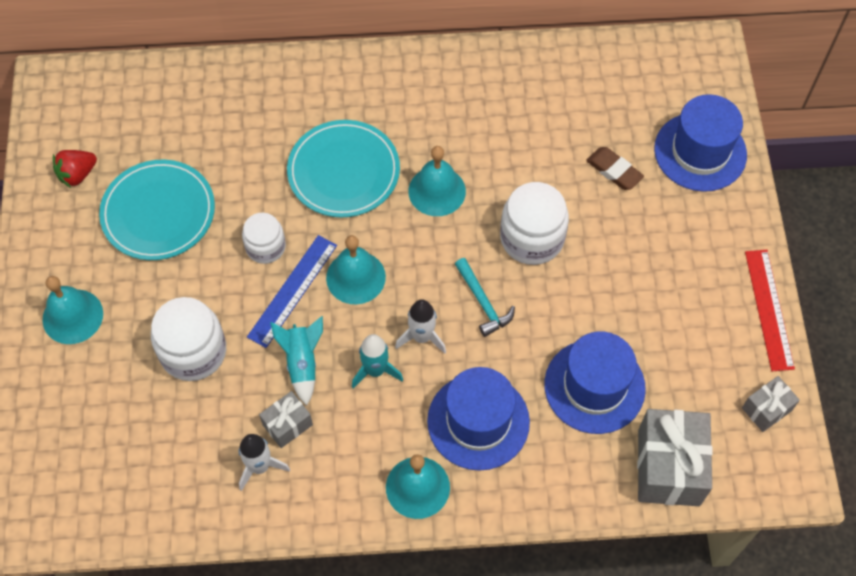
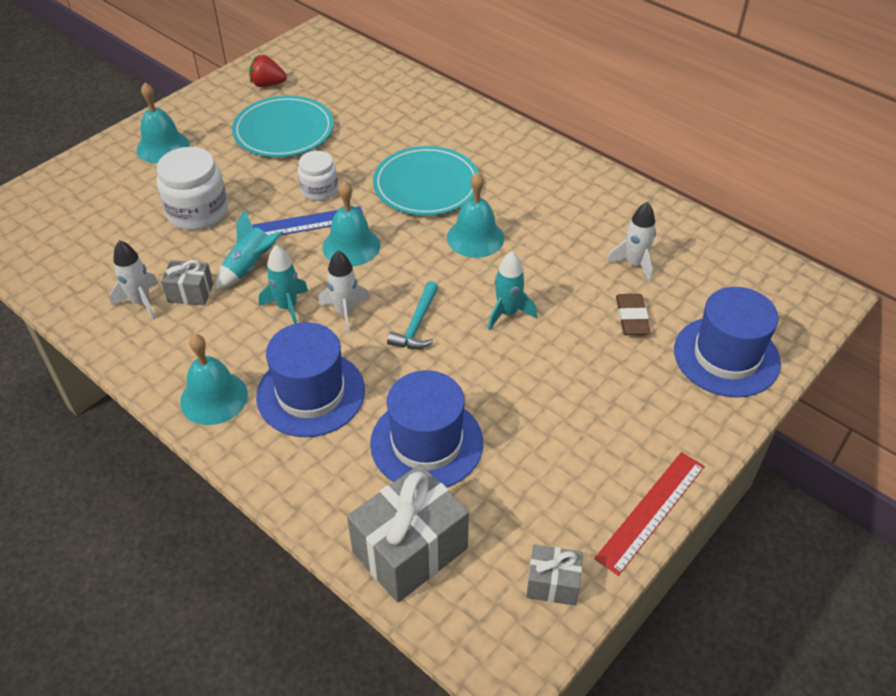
camera: 45 degrees right, 15 degrees down
(532, 238) = (507, 313): white jar -> turquoise rocket
(569, 121) = (634, 264): none -> white rocket

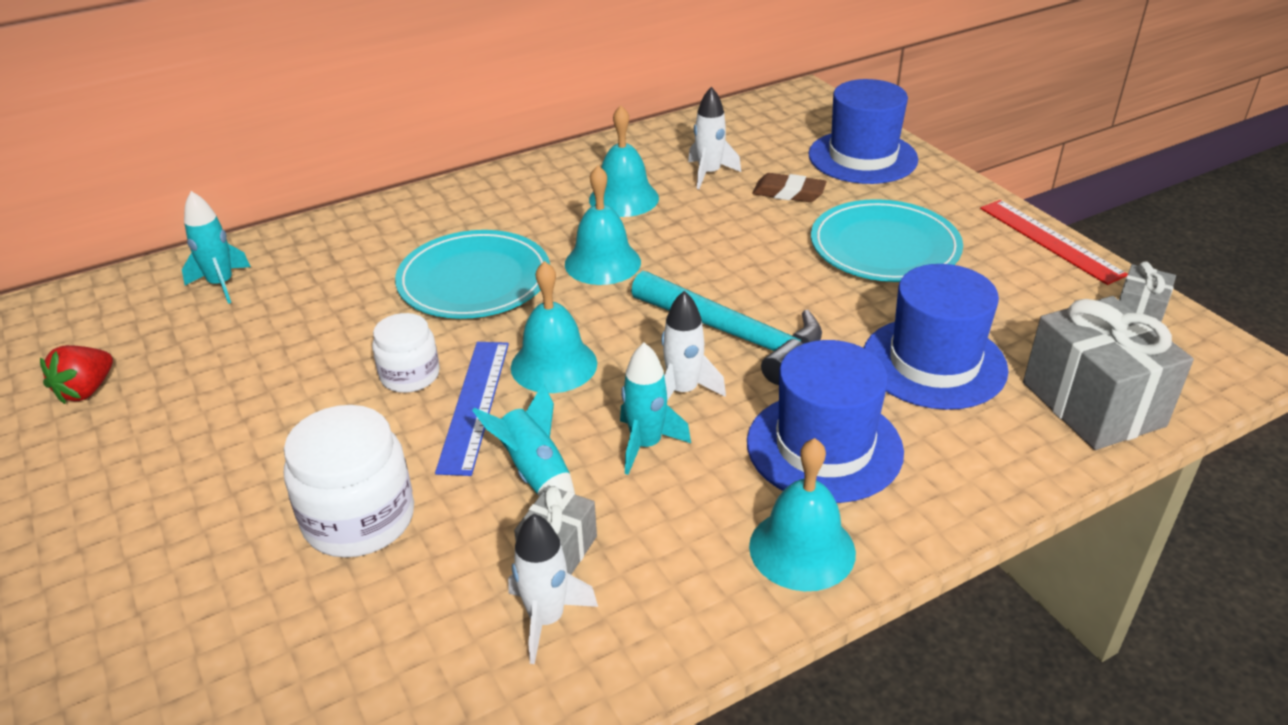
camera: 70 degrees left, 10 degrees down
(163, 147) = (133, 546): turquoise bell -> turquoise bell (624, 198)
(283, 131) = (231, 390): turquoise plate -> turquoise plate (884, 247)
(416, 324) = (734, 335): turquoise hammer -> turquoise hammer, size x1.73
(507, 313) = (745, 266): turquoise rocket -> turquoise rocket (221, 284)

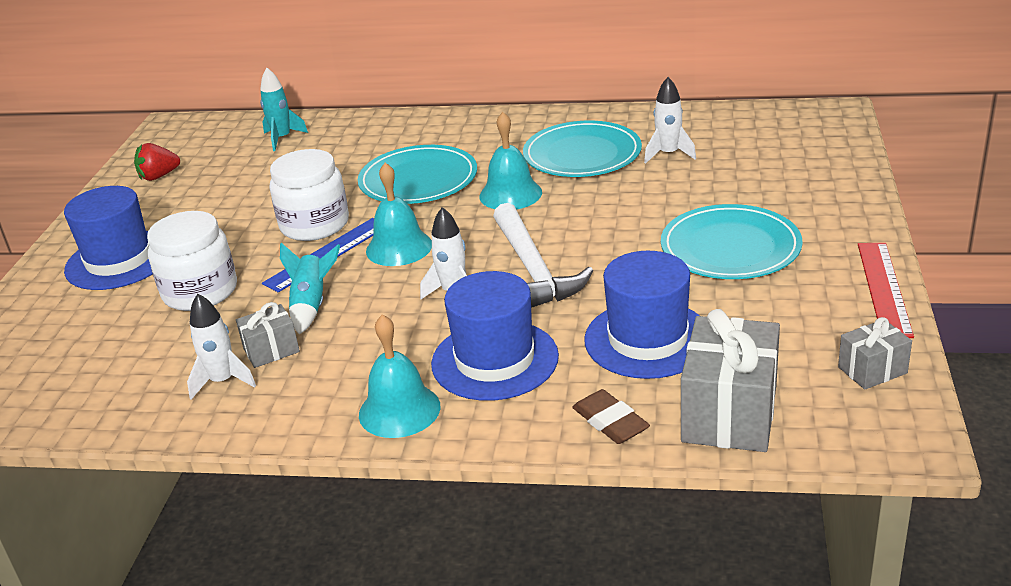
camera: 40 degrees right, 5 degrees down
(410, 375) = (314, 225): white jar -> white jar, size x1.61
(624, 198) = (582, 154): turquoise bell -> turquoise plate
(646, 445) = (390, 314): turquoise rocket -> none
(734, 335) = (533, 270): turquoise hammer -> white hammer
(788, 193) = (710, 185): brown eraser -> brown eraser (610, 422)
(862, 157) = (813, 175): blue hat -> blue hat (119, 260)

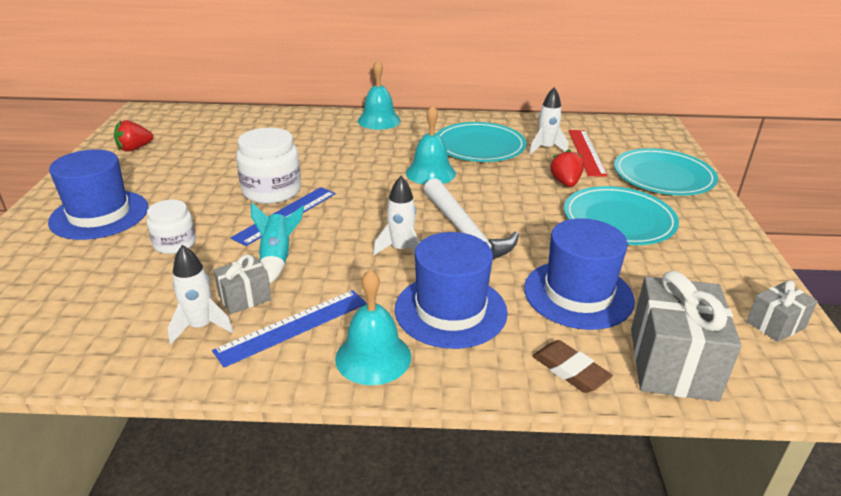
camera: 10 degrees left, 0 degrees up
(200, 292) = (175, 243): white jar -> white jar, size x0.62
(282, 138) = (237, 125): turquoise rocket -> none
(319, 379) = (293, 326): none -> blue ruler
(399, 247) = (347, 211): turquoise bell -> turquoise bell (379, 120)
(418, 180) = (353, 159): turquoise plate -> turquoise plate (663, 176)
(679, 201) = (565, 183): none -> red strawberry
(884, 288) = (753, 255): red ruler -> red ruler (586, 152)

